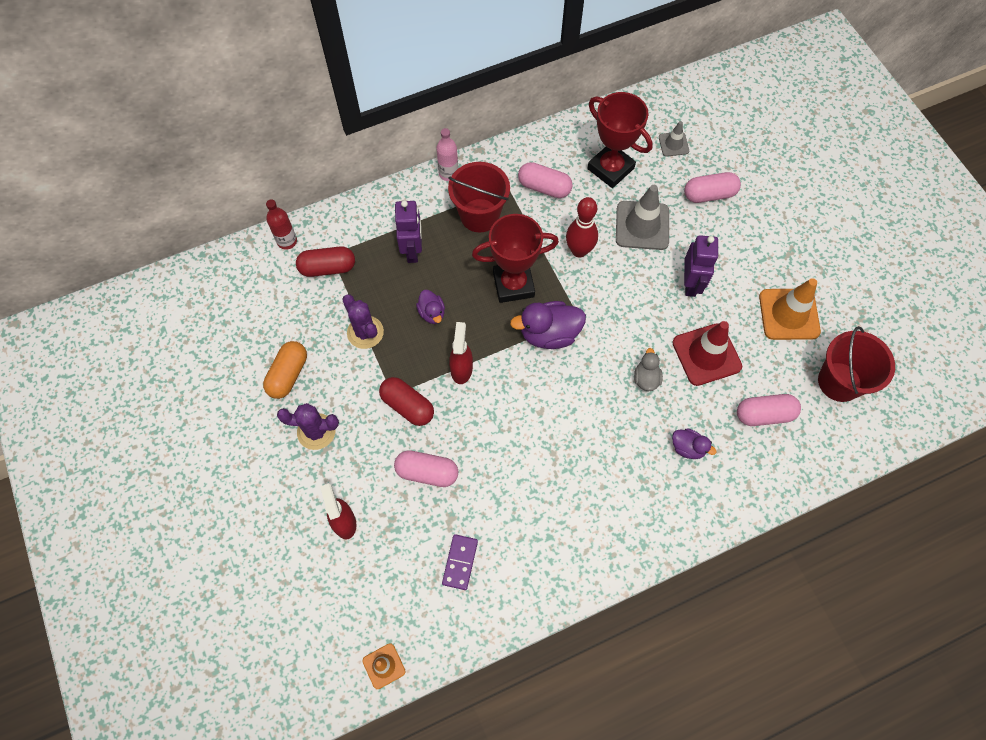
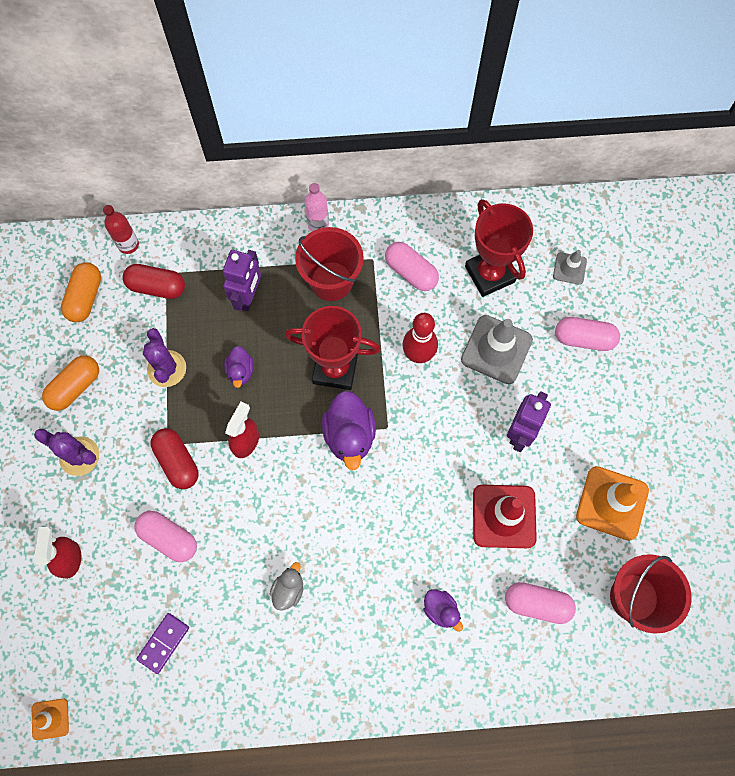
camera: 20 degrees right, 5 degrees up
(266, 297) = (85, 298): none -> orange capsule
(549, 334) = (349, 435): purple duck -> purple duck turned 105 degrees counterclockwise
(646, 378) = (429, 519): grey duck -> grey duck (288, 589)

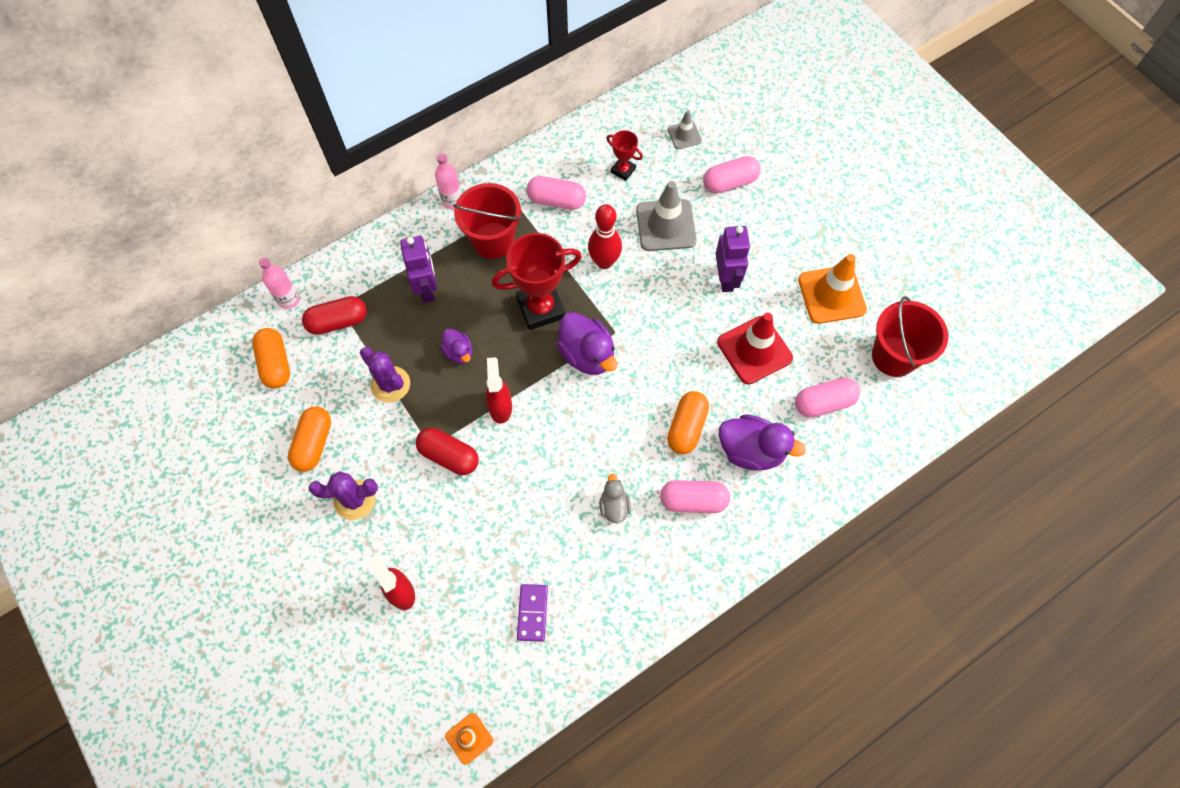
camera: 30 degrees left, 5 degrees down
(128, 245) = (289, 300): red bottle -> pink bottle
(169, 538) = (481, 523): pink capsule -> pink capsule (693, 500)
(396, 554) = (686, 427): none -> orange capsule
(441, 610) = (751, 451): purple duck -> purple duck, size x1.77
(490, 274) = (623, 170): red trophy -> red trophy, size x0.51

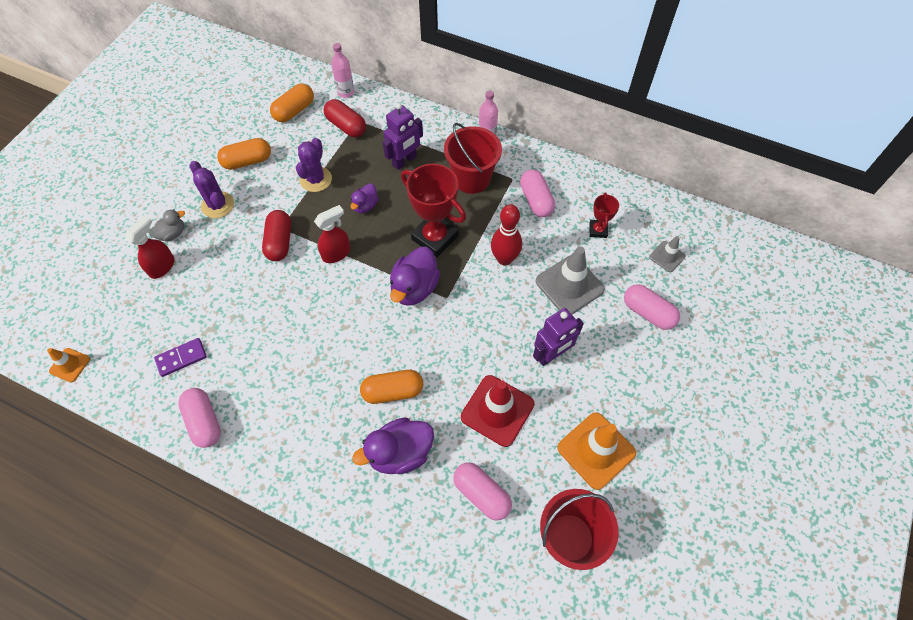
camera: 60 degrees right, 5 degrees down
(614, 506) = (295, 371): grey duck -> grey duck (172, 234)
(693, 500) = (329, 428): pink capsule -> pink capsule (204, 421)
(751, 451) = (400, 453): purple duck -> purple duck turned 75 degrees clockwise

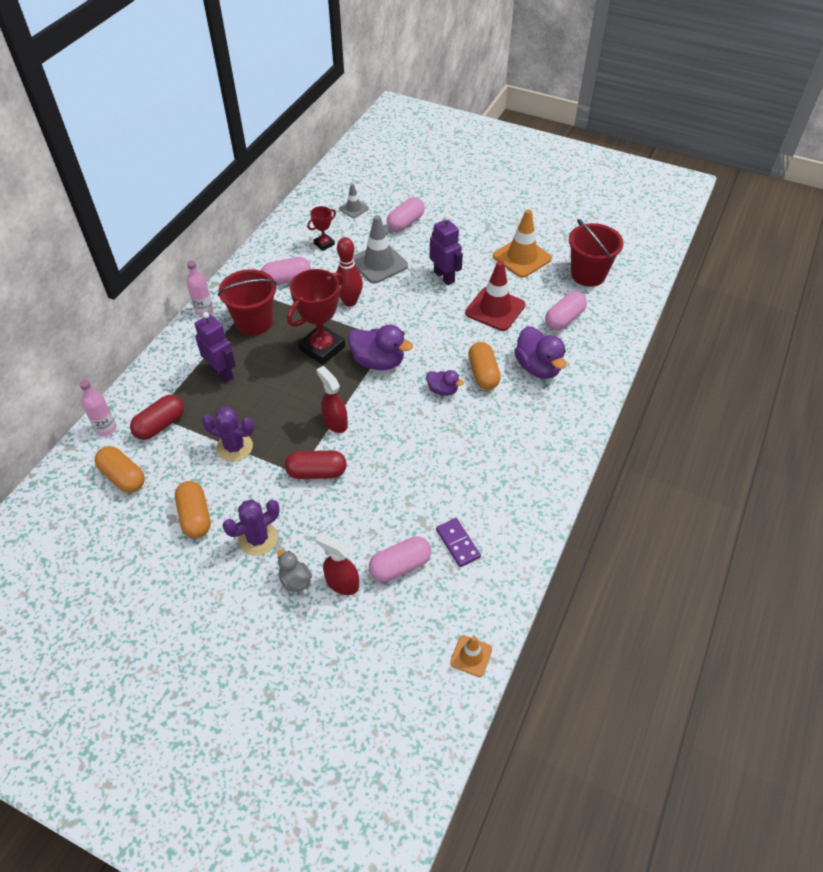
camera: 90 degrees left, 10 degrees down
(204, 421) = (525, 512): pink capsule -> pink capsule (400, 566)
(365, 206) = (277, 402): purple duck -> purple duck (442, 390)
(598, 230) = (324, 244): red trophy -> red trophy turned 45 degrees counterclockwise

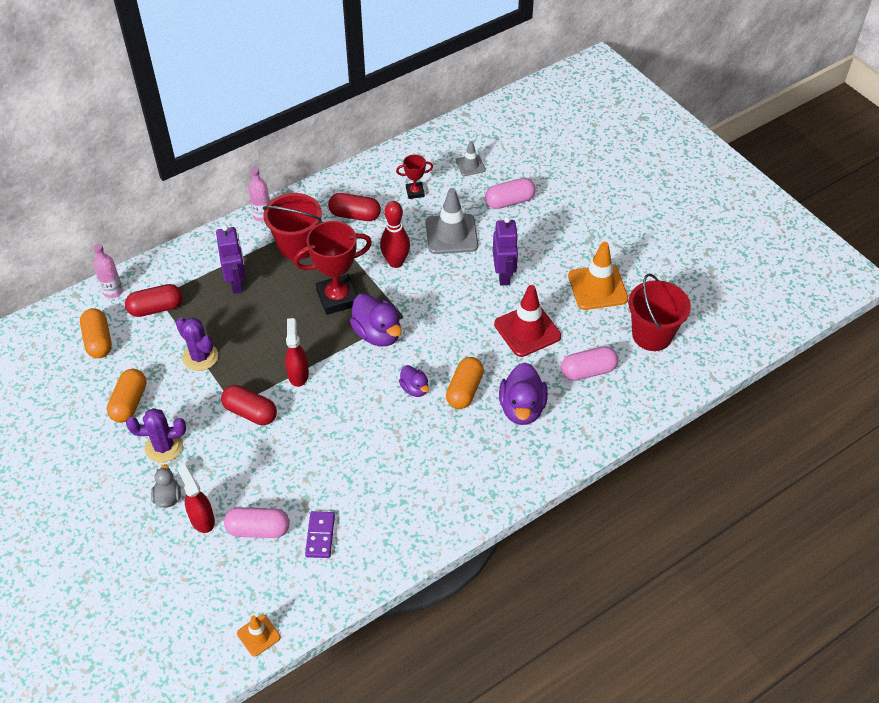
camera: 30 degrees right, 0 degrees up
(287, 279) = (355, 215): pink capsule -> red capsule

